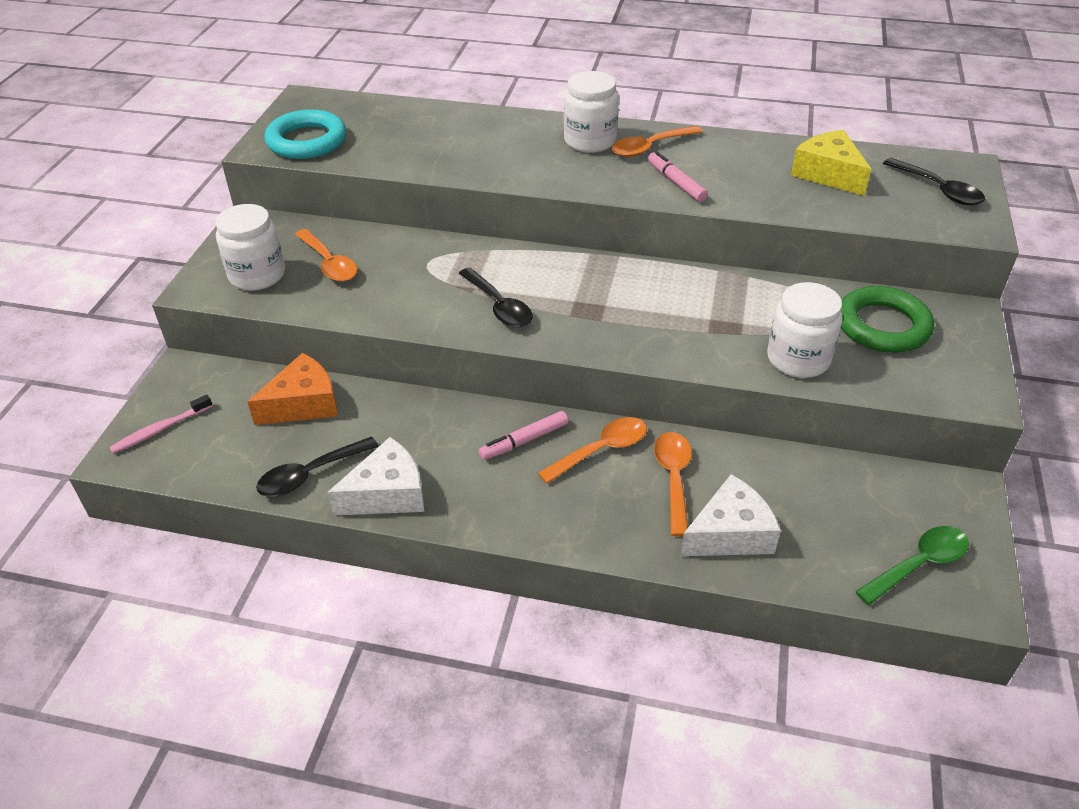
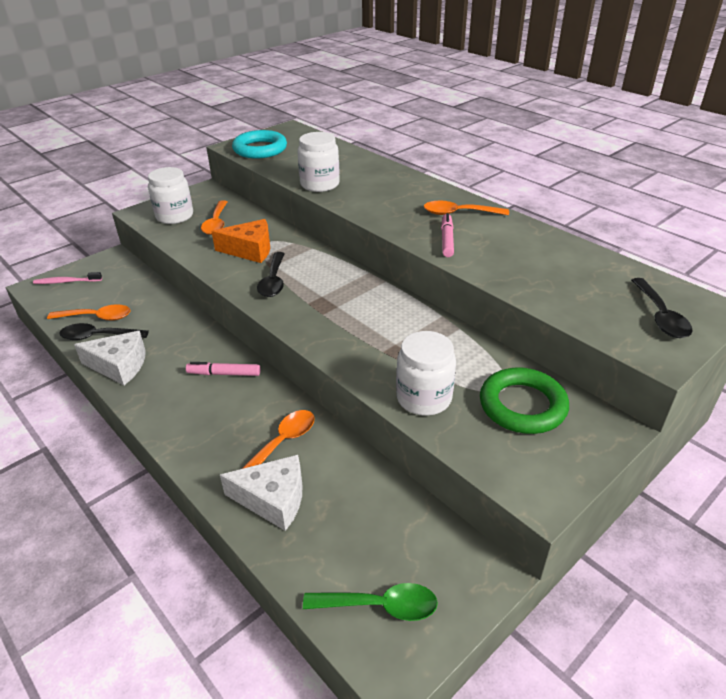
camera: 35 degrees right, 5 degrees down
(303, 403) = (142, 298): orange cheese -> orange cheese (250, 250)
(590, 141) = (423, 197): white jar -> white jar (320, 184)
(601, 450) = (260, 402): orange spoon -> orange spoon (97, 317)
(828, 174) = (574, 273): yellow cheese -> none

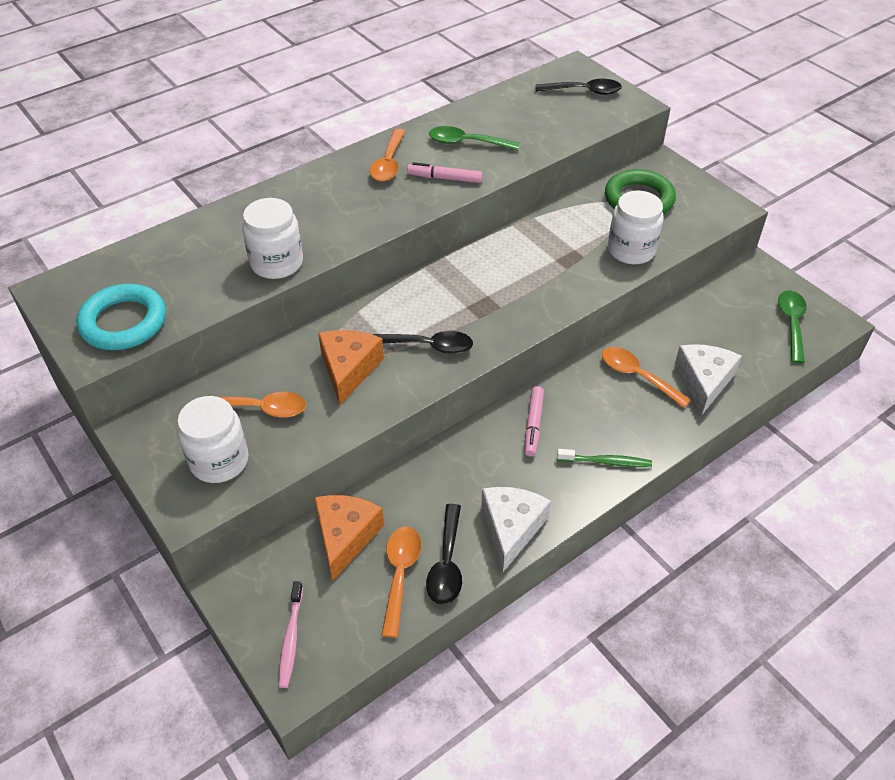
camera: 85 degrees left, 10 degrees up
(135, 292) = (345, 536): none -> orange cheese
(175, 420) = (606, 462): none -> green toothbrush
(509, 247) = (466, 143): none -> green spoon

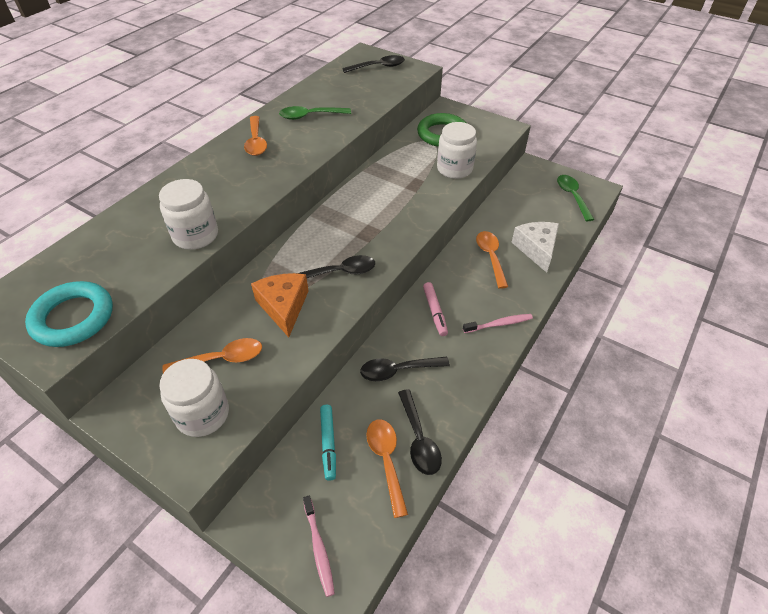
camera: 20 degrees left, 0 degrees up
(345, 536) = (328, 444): orange cheese -> turquoise marker
(445, 178) = (305, 144): pink marker -> none
(457, 480) = (398, 371): none -> black spoon
(511, 528) = (455, 395): white cheese -> none
(606, 462) = (499, 324): green toothbrush -> pink toothbrush
(637, 376) = (490, 257): orange spoon -> orange spoon turned 60 degrees clockwise

